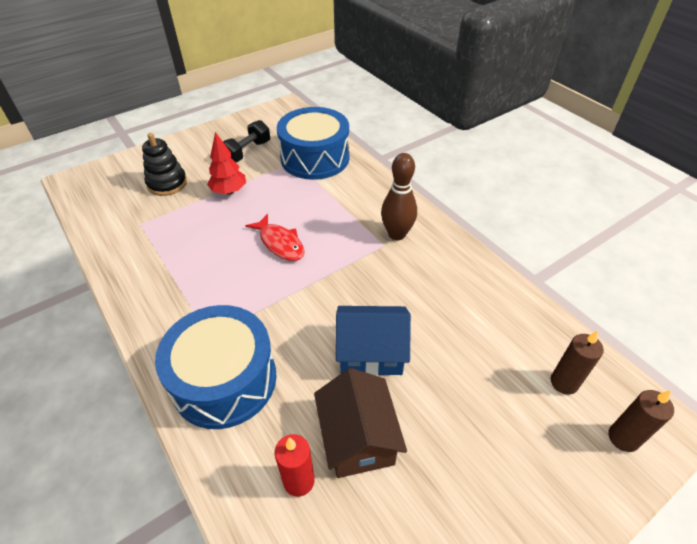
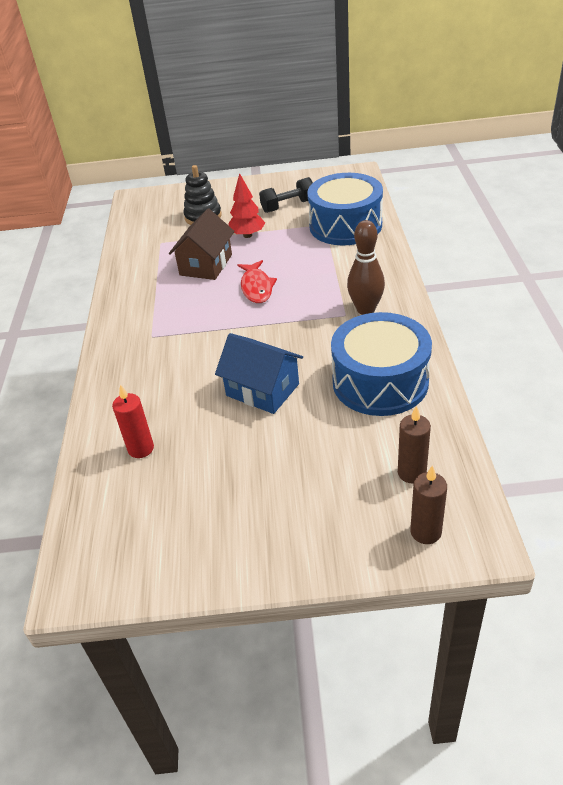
camera: 35 degrees right, 5 degrees down
(224, 379) = (140, 368): blue drum -> blue drum (380, 382)
(358, 438) = (203, 441): brown house -> brown house (206, 265)

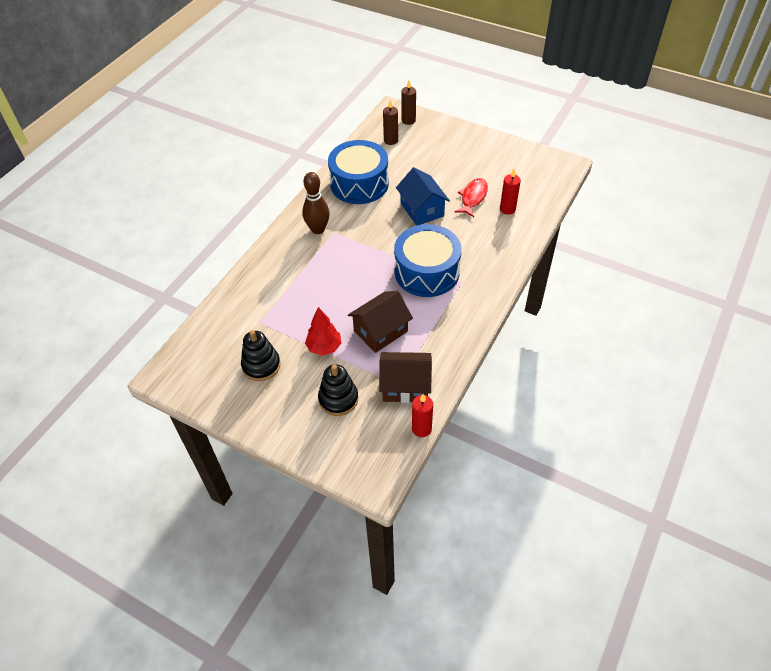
camera: 150 degrees left, 10 degrees up
(119, 230) = (421, 429): none -> red candle
(152, 244) = (405, 386): none -> brown house
(256, 287) = (364, 286): red fish -> red fish (473, 197)
(288, 206) = (261, 365): black dumbbell -> black stacking toy
(345, 225) = (247, 311): blue drum -> blue drum (426, 272)

